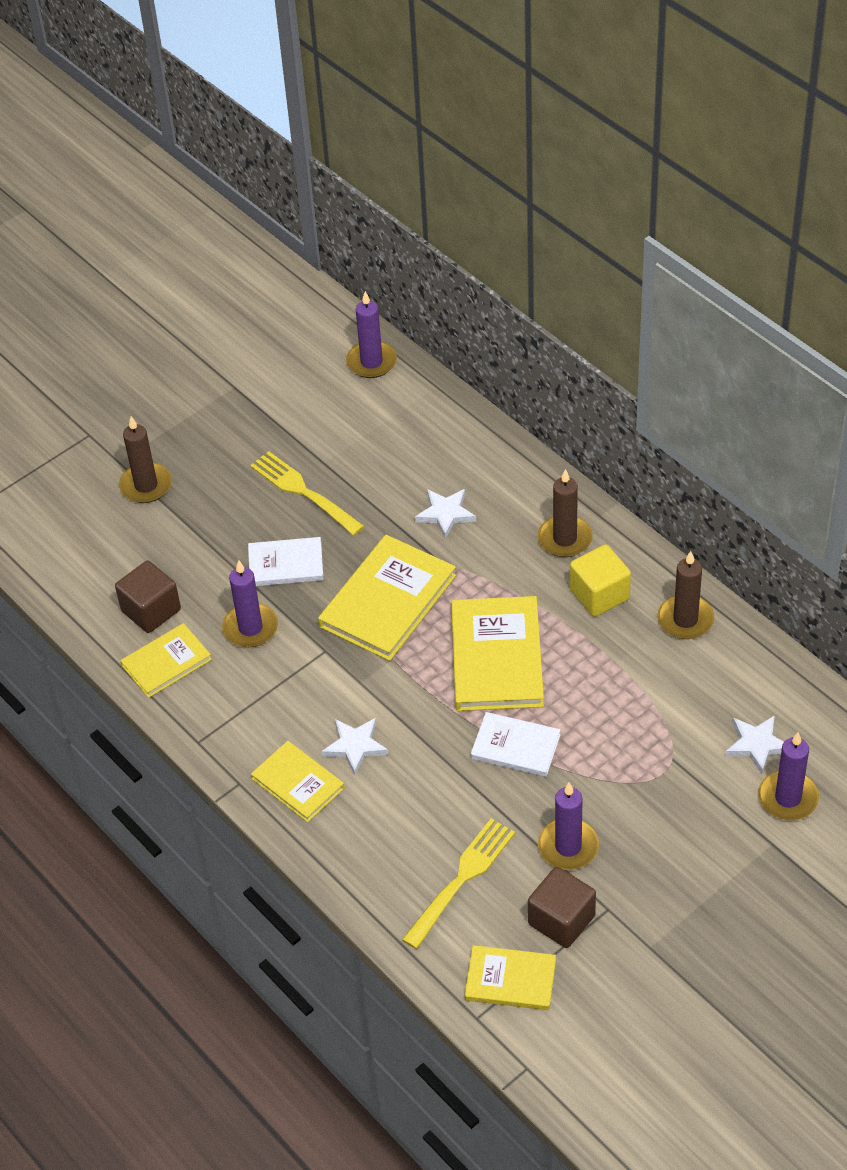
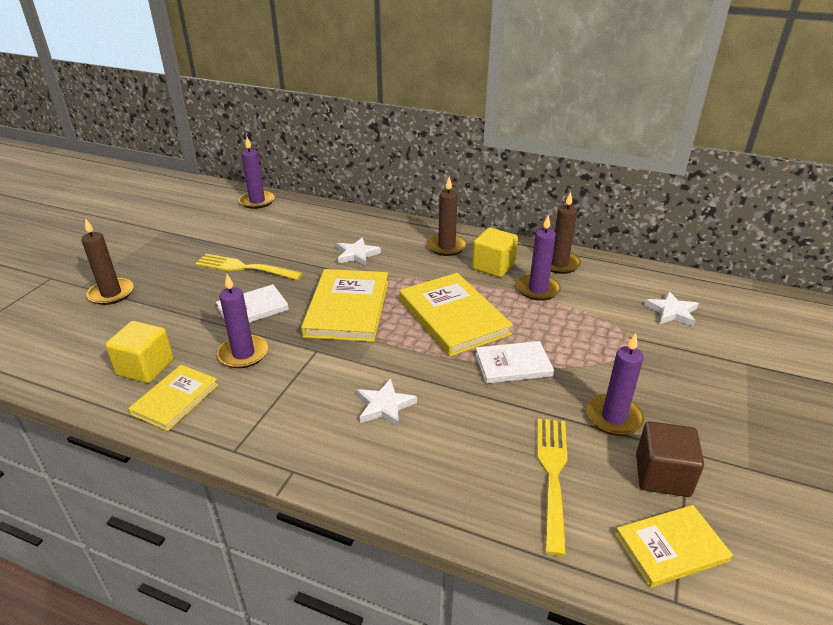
camera: 30 degrees left, 15 degrees down
(151, 610) = (145, 367): brown cube -> yellow cube
(298, 783) = (350, 451): yellow book -> none
(788, 798) = (724, 334): purple candle -> purple candle (538, 289)

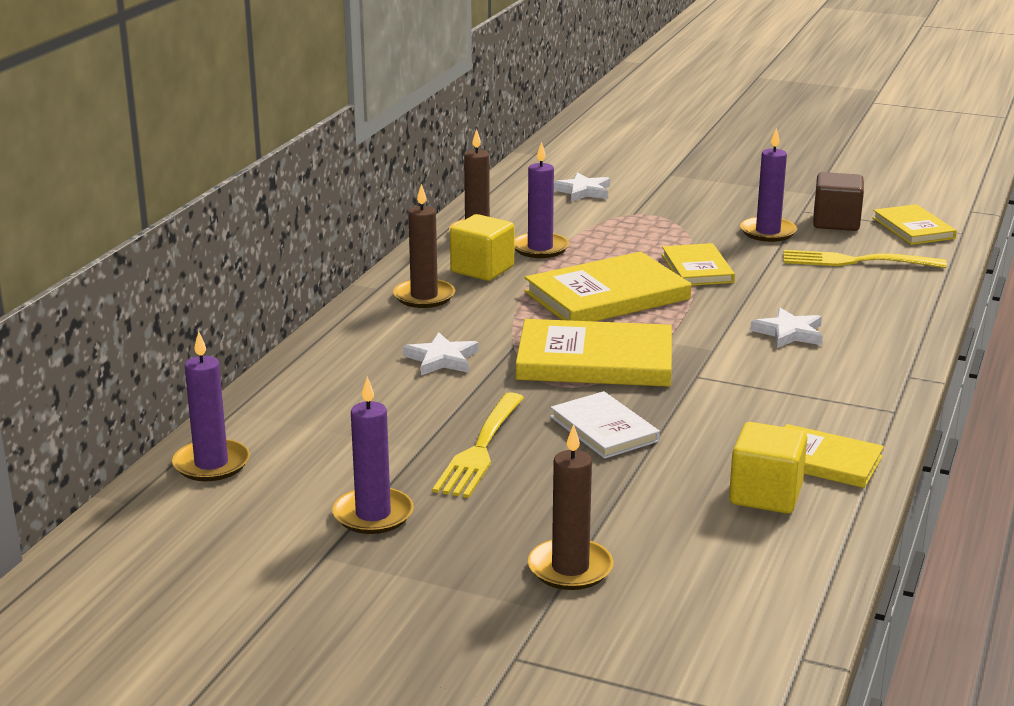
camera: 90 degrees left, 10 degrees down
(243, 354) = (716, 424): purple candle -> purple candle (373, 515)
(513, 365) = (697, 268): white book -> yellow book

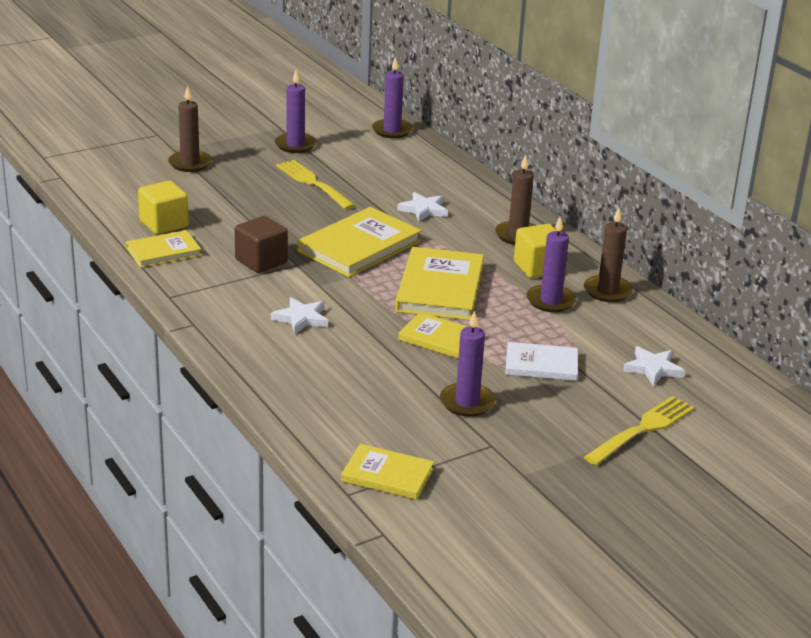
camera: 125 degrees right, 5 degrees up
(604, 429) = (283, 216): white book -> white book (541, 365)
(836, 222) = (447, 445): brown cube -> brown cube (261, 261)
(857, 261) = (364, 408): yellow fork -> yellow fork (642, 430)

